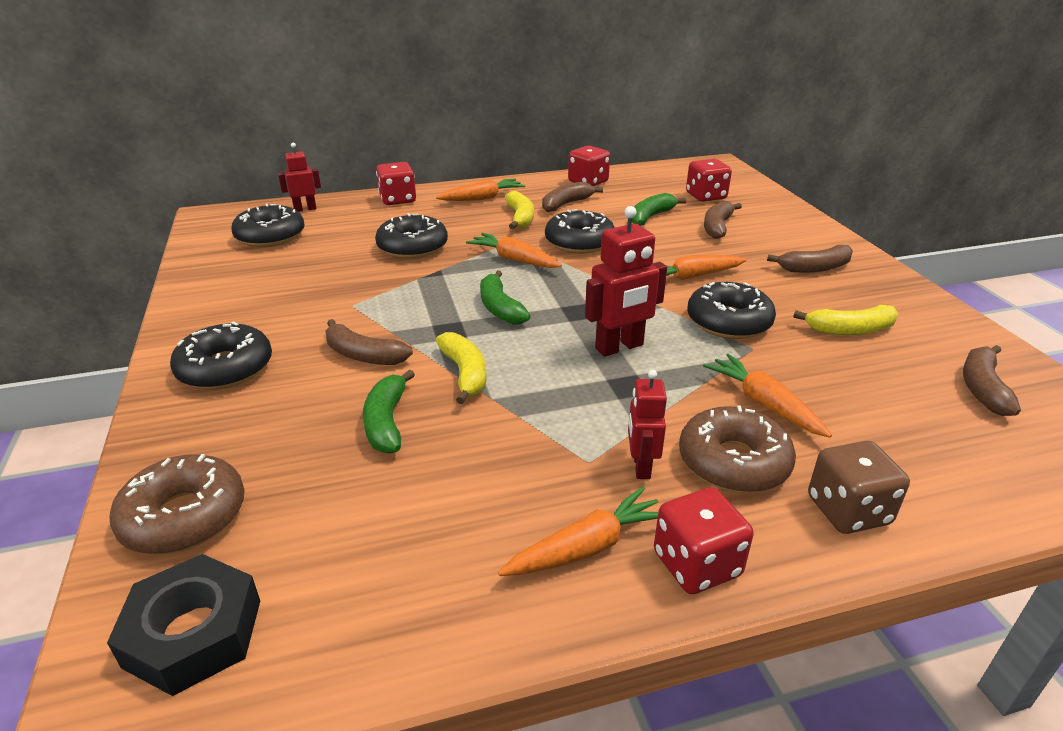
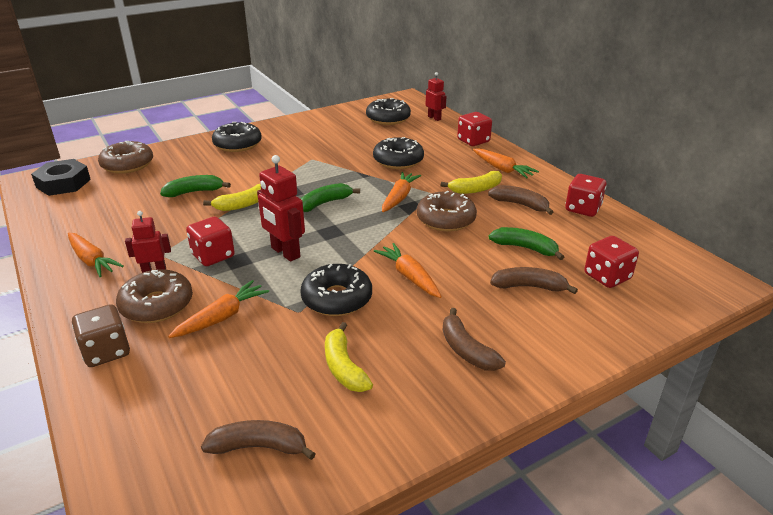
camera: 75 degrees right, 0 degrees up
(363, 355) = (257, 173): brown banana -> none
(579, 242) = (446, 219): black donut -> brown donut
(696, 564) = (73, 295): red dice -> red dice (213, 256)

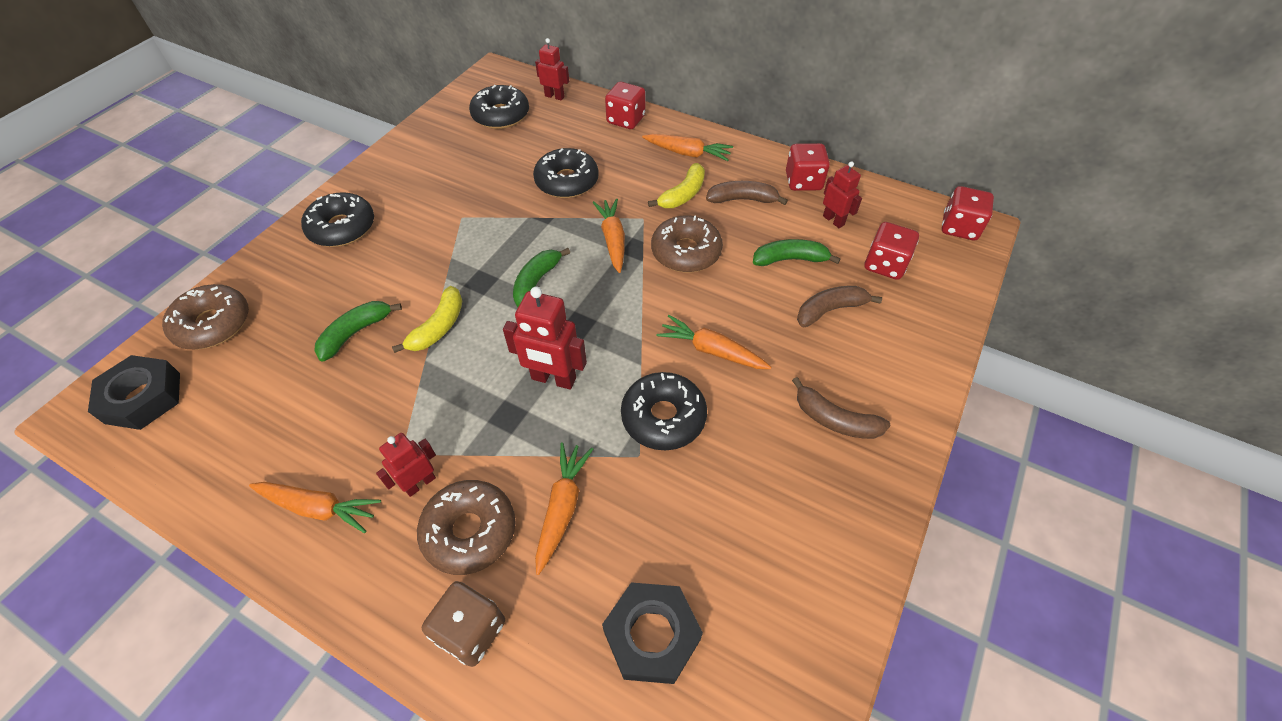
camera: 30 degrees left, 20 degrees up
(206, 407) = (651, 635): none -> black nut
(213, 256) = (472, 424): red dice -> red dice (959, 227)
(259, 447) = (745, 650): brown banana -> none
(344, 367) = (743, 504): yellow banana -> none
(586, 237) = (833, 220): none -> red robot

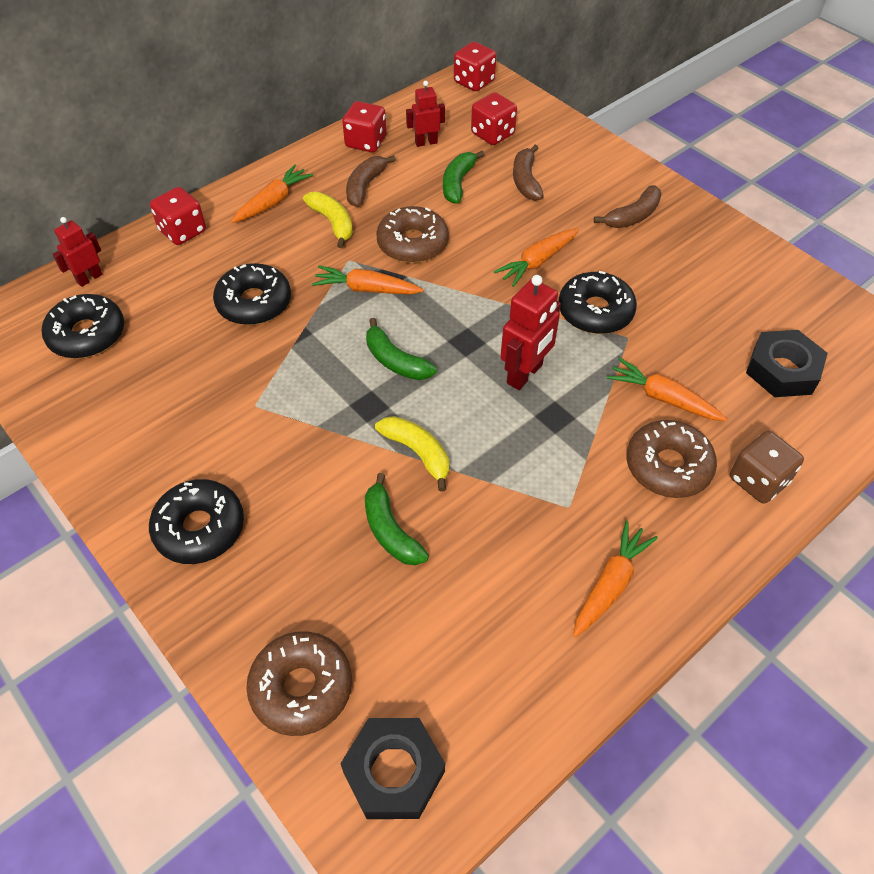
camera: 70 degrees left, 0 degrees up
(420, 483) = (608, 496): red robot -> none

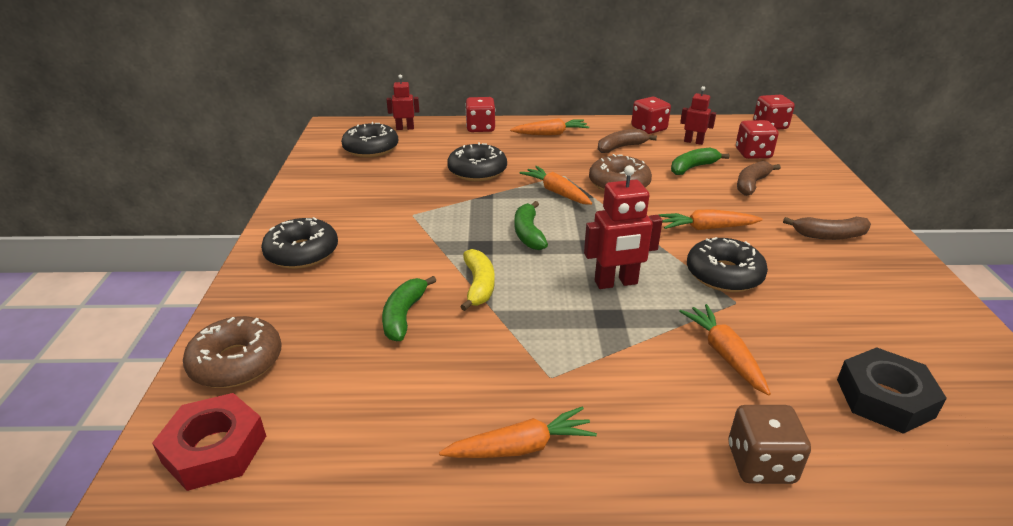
camera: 40 degrees right, 20 degrees down
(332, 223) = (576, 155): yellow banana -> none
(393, 771) = (215, 449): black nut -> red nut
(668, 466) = (674, 401): brown donut -> none

